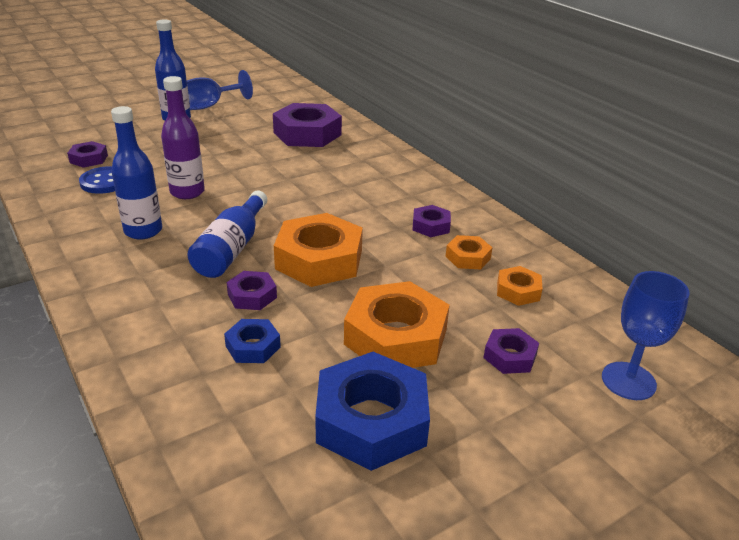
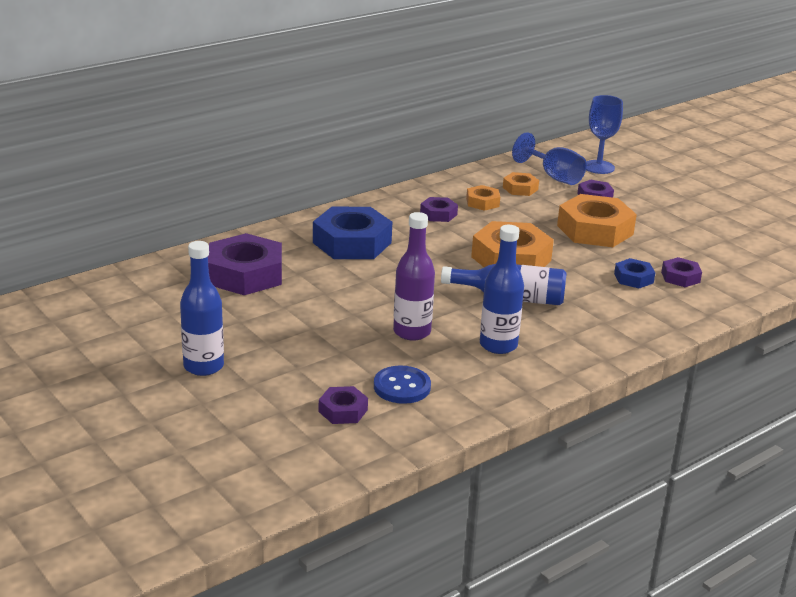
camera: 95 degrees left, 5 degrees down
(210, 106) = (153, 347): blue goblet -> blue goblet (554, 176)
(252, 296) = (574, 283): purple nut -> purple nut (680, 277)
(371, 420) = (677, 238): blue nut -> blue nut (352, 243)

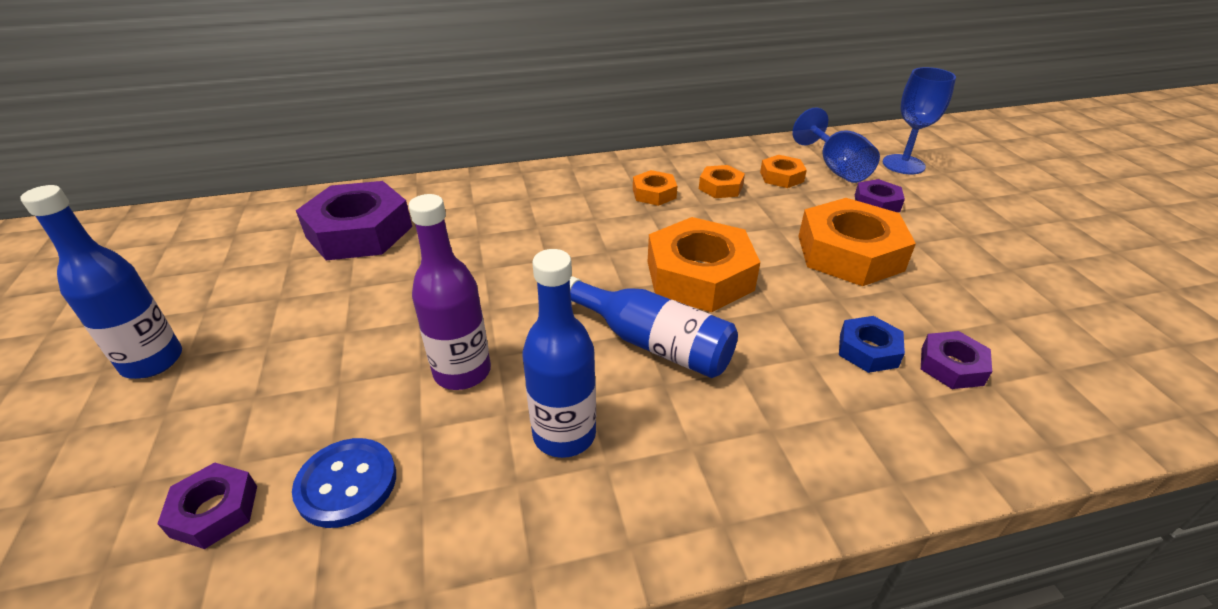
camera: 25 degrees right, 10 degrees up
(352, 243) = (519, 213): blue nut -> none
(438, 214) = (654, 193): purple nut -> orange nut

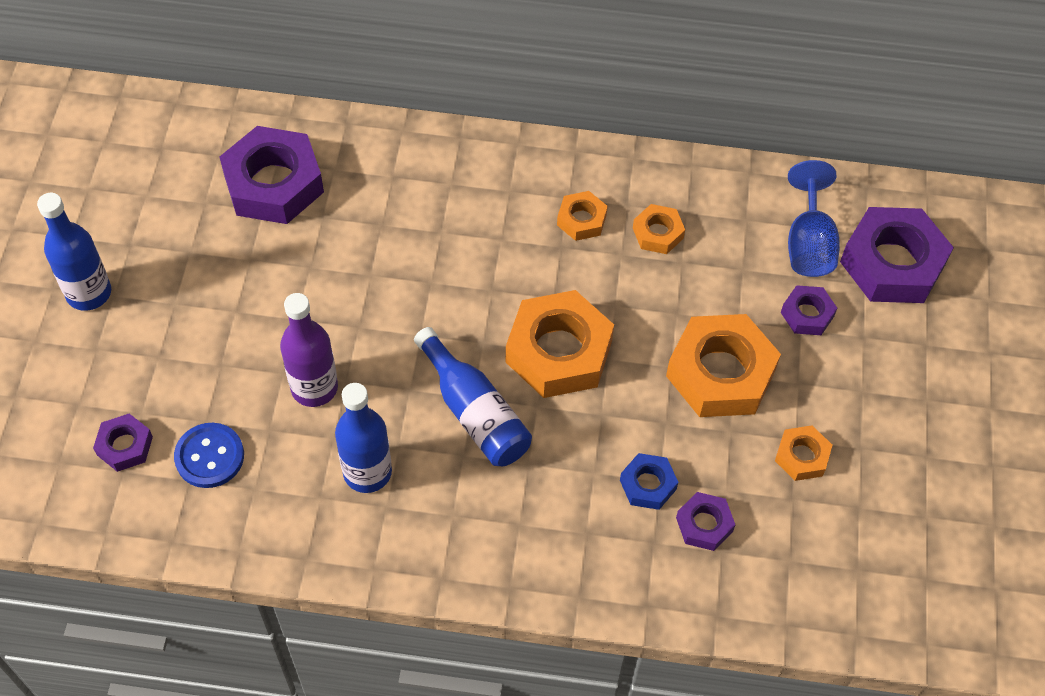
camera: 20 degrees right, 20 degrees up
(781, 177) = (736, 238): orange nut -> orange nut (802, 456)
(903, 164) = (892, 263): blue goblet -> purple nut

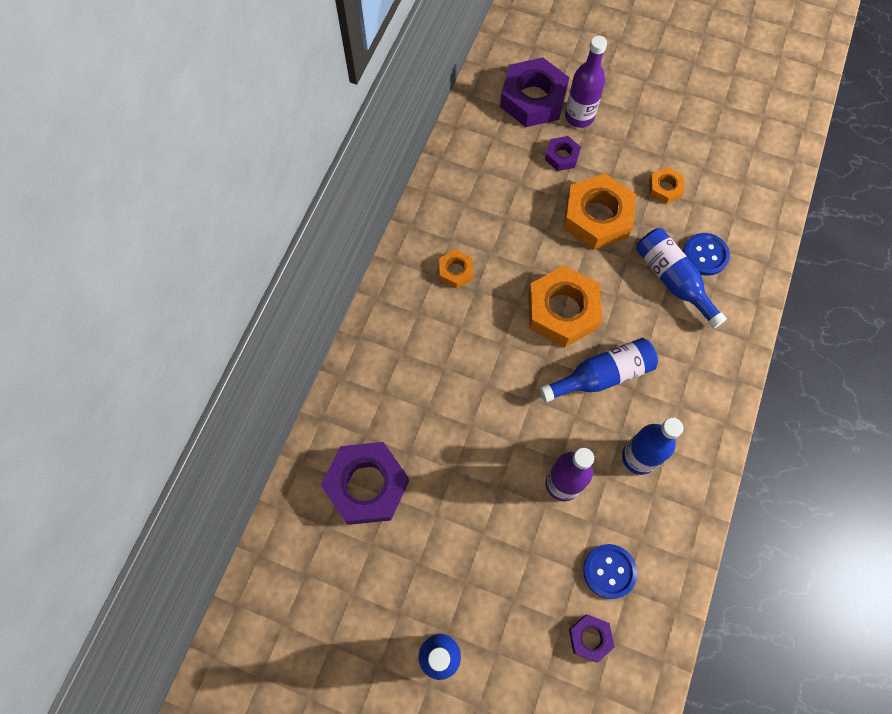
camera: 75 degrees left, 10 degrees up
(648, 485) = (672, 280): blue nut -> blue bottle
(658, 233) = (478, 226): orange nut -> none
(704, 524) = (705, 255): purple nut -> blue button
(808, 243) = (507, 140): blue goblet -> none
(885, 326) = (579, 117): none -> purple bottle

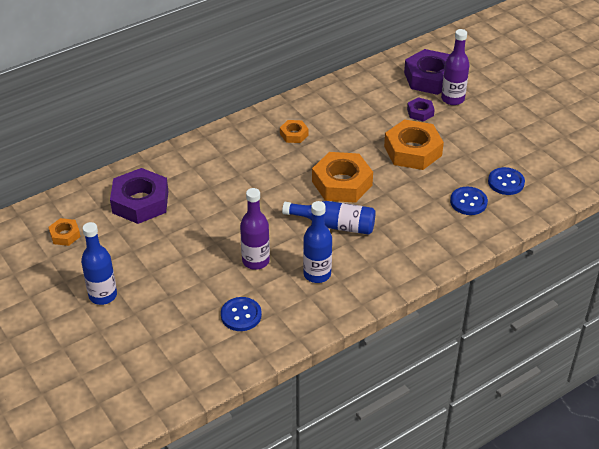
camera: 35 degrees right, 25 degrees down
(590, 638) = (196, 338): purple nut -> none
(664, 188) = (475, 158): orange nut -> orange nut (65, 235)
(672, 280) = (432, 203): blue bottle -> none
(718, 204) = (506, 182): none -> blue button

